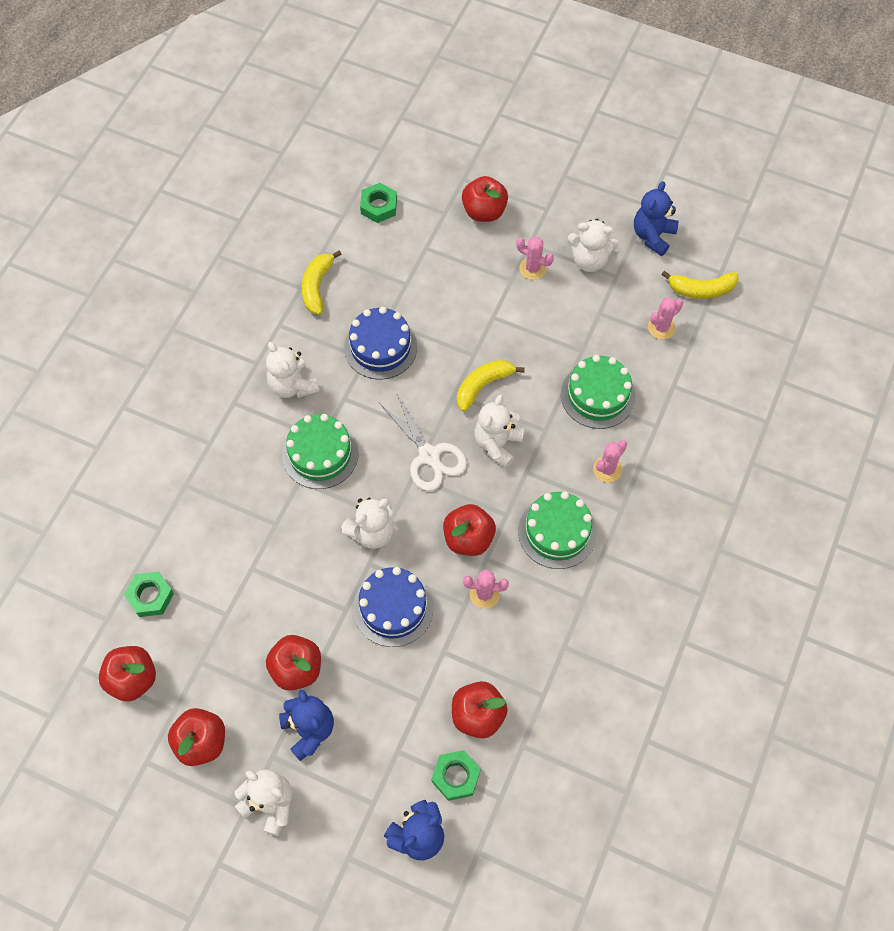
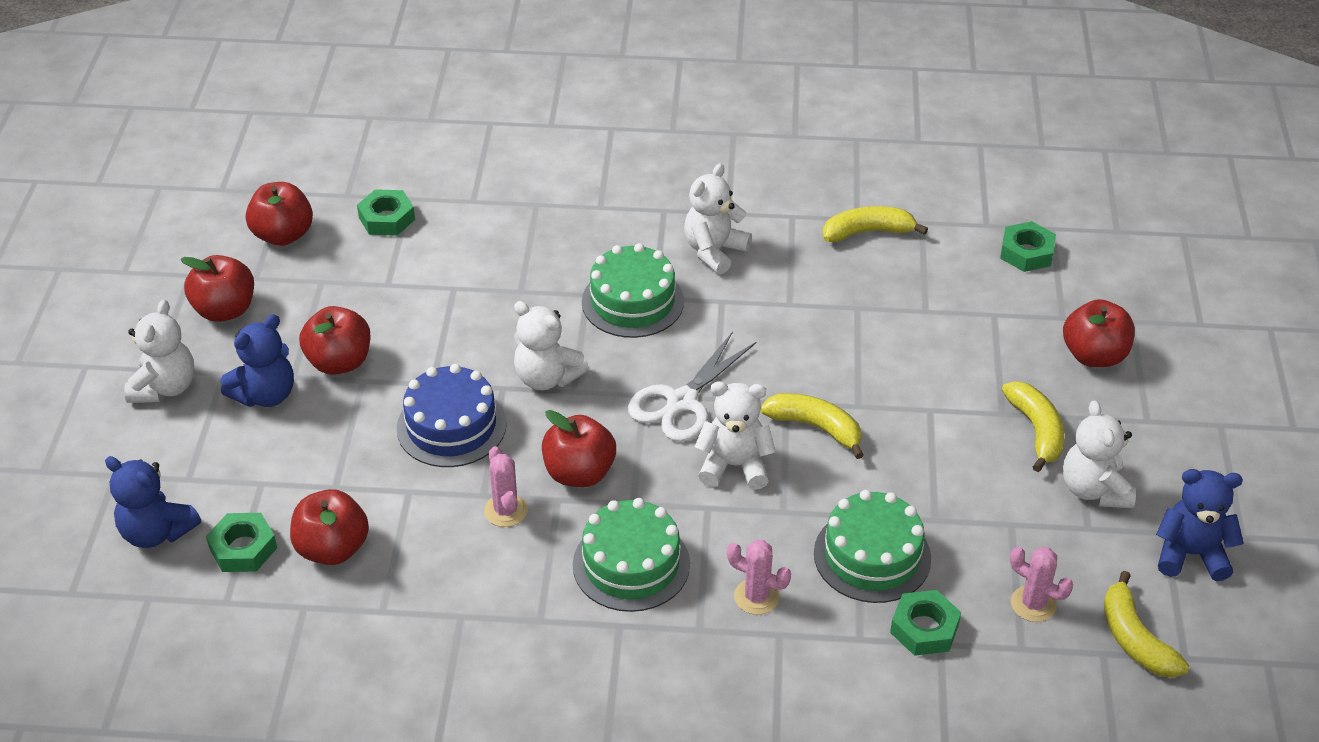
camera: 70 degrees right, 20 degrees down
(380, 347) = (815, 313): blue cake -> none
(532, 268) = (1036, 430): pink cactus -> yellow banana
(660, 389) = (924, 628): none -> green nut

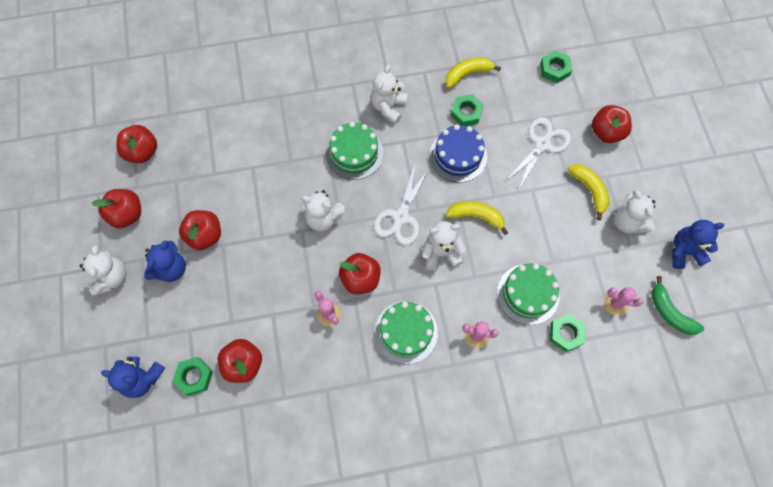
camera: 15 degrees left, 25 degrees up
(386, 218) = (198, 126): green nut -> green nut (466, 113)
(451, 426) = (281, 264): blue cake -> blue cake (458, 156)
(969, 350) = (542, 144): none -> white scissors
(1135, 639) = (670, 312): yellow banana -> green banana

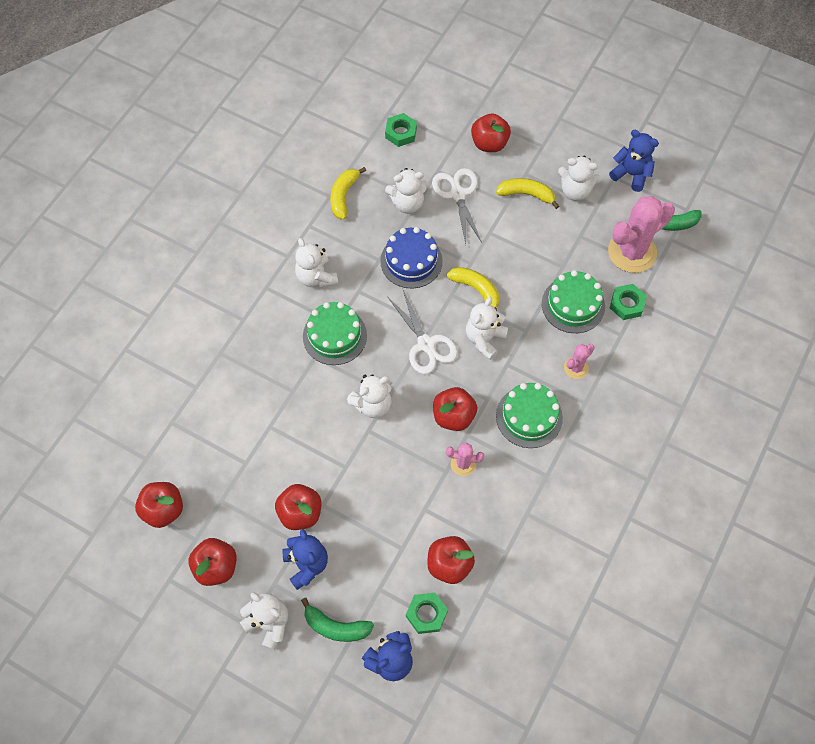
camera: 50 degrees left, 5 degrees down
(140, 323) = (336, 627): none -> green banana
(466, 113) = (378, 224): green nut -> none
(476, 216) = (476, 289): yellow banana -> yellow banana turned 75 degrees clockwise
(502, 118) = (407, 203): none -> white teddy bear
(615, 303) = (632, 252): pink cactus -> pink cactus, size x2.07
(684, 251) = (631, 174): blue teddy bear -> blue teddy bear turned 90 degrees clockwise

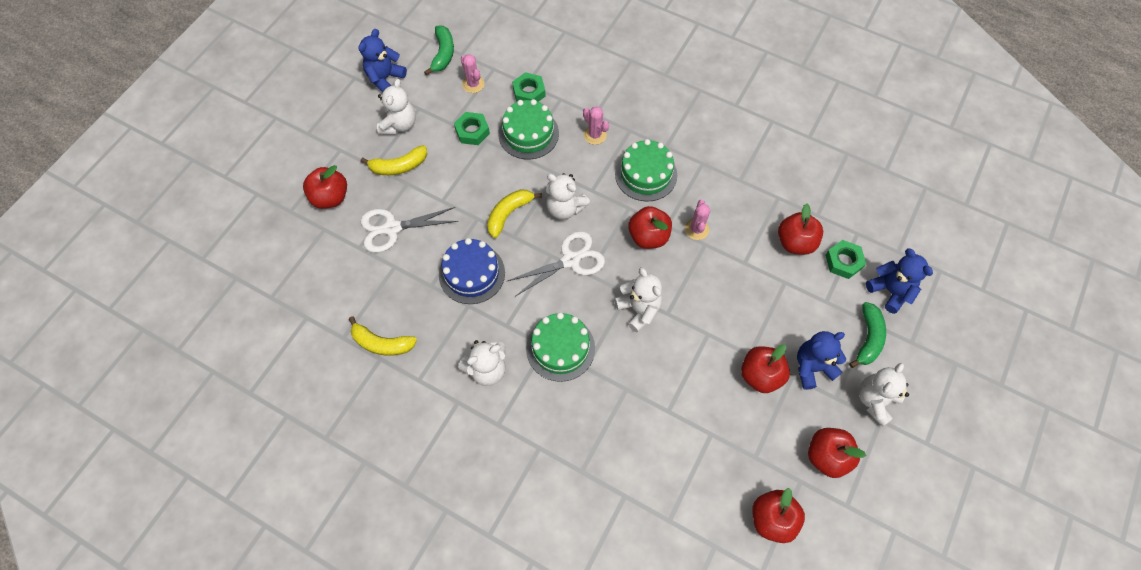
camera: 90 degrees left, 0 degrees up
(401, 133) = (302, 284): green nut -> green nut (472, 131)
(407, 203) = (398, 277): white teddy bear -> none
(526, 194) = (399, 166): yellow banana -> yellow banana turned 120 degrees counterclockwise
(632, 252) = (473, 84): pink cactus -> pink cactus, size x0.48

